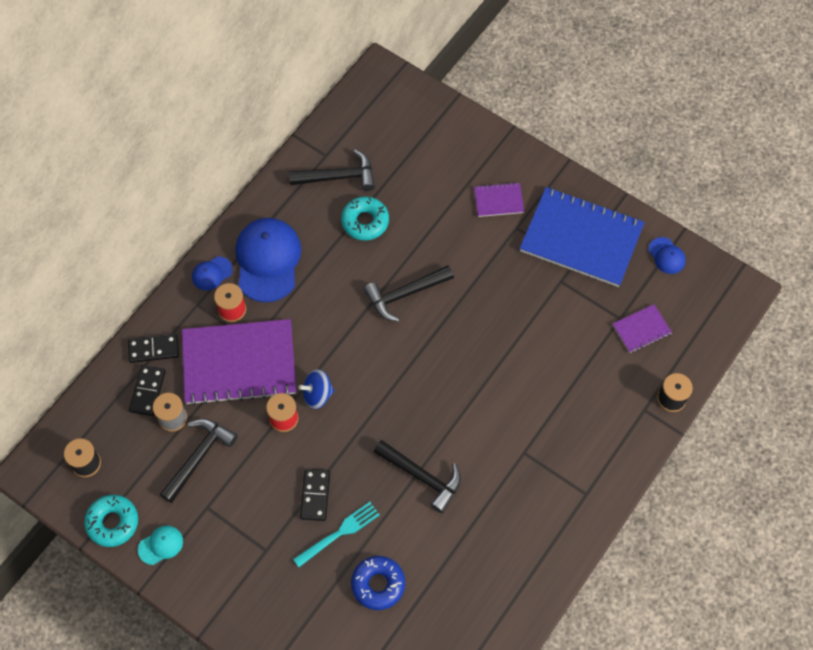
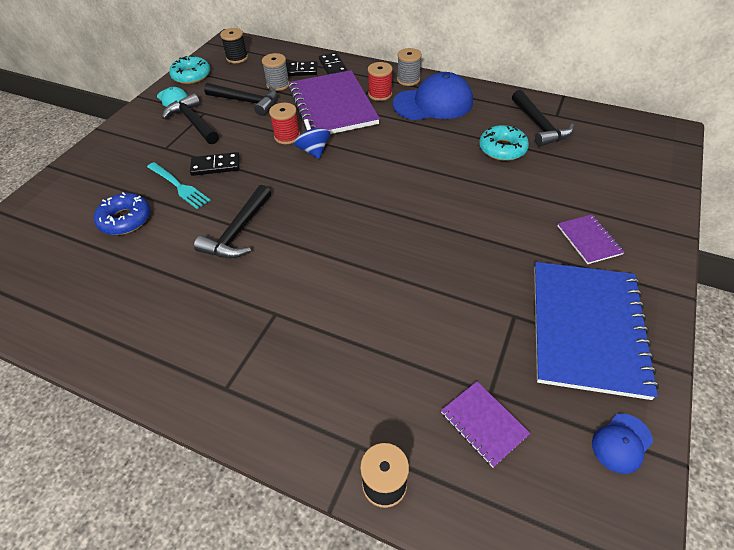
camera: 80 degrees right, 15 degrees down
(212, 273) = (408, 80): blue cap -> grey spool
(404, 294) = (436, 187): black hammer -> black hammer (193, 122)

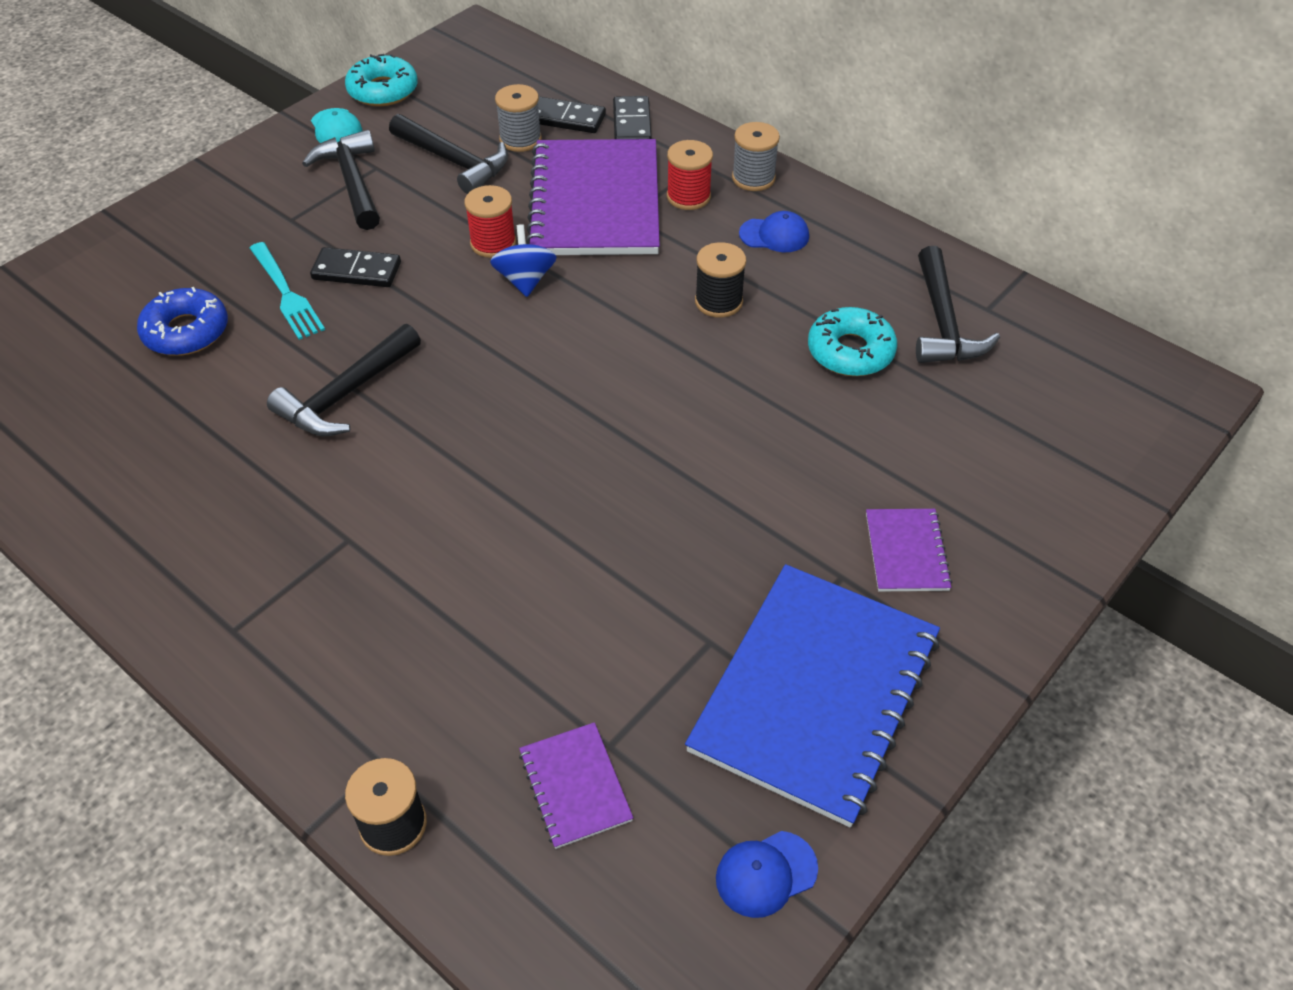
camera: 15 degrees right, 0 degrees up
(237, 58) = (473, 70): black spool -> black spool (718, 301)
(433, 103) = (774, 235): blue cap -> blue cap, size x0.46

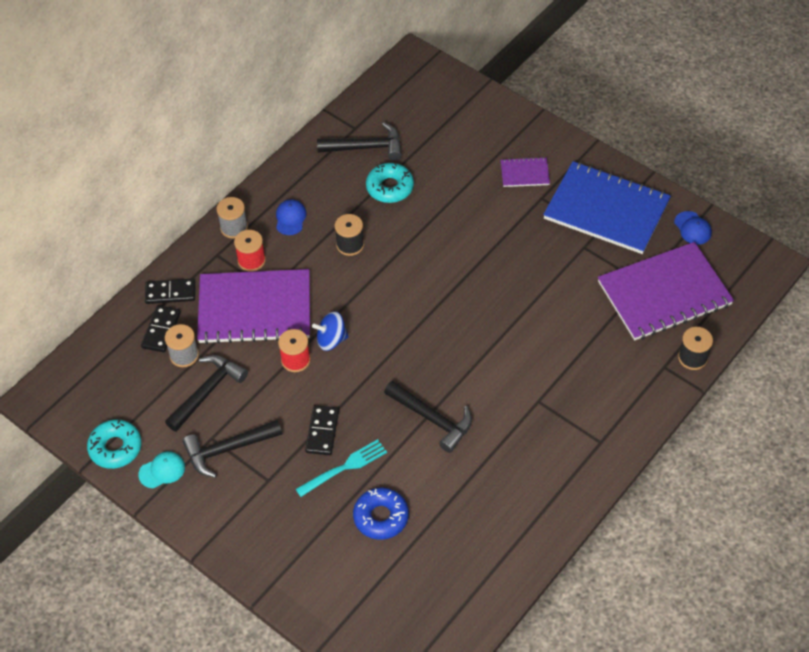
camera: 90 degrees left, 5 degrees up
(575, 786) = (664, 293): purple notebook -> purple notebook, size x2.24

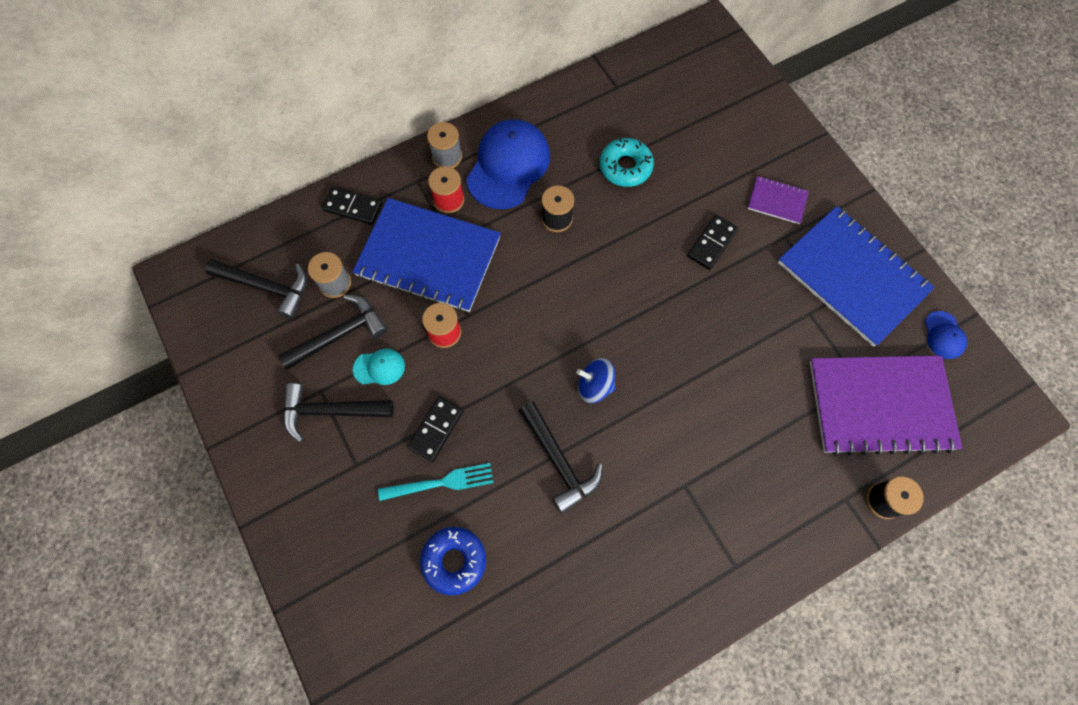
camera: 20 degrees right, 15 degrees up
(115, 448) = (221, 364): turquoise donut -> none
(161, 330) = (325, 246): black domino -> black domino (711, 243)
(162, 470) = (255, 409): turquoise cap -> turquoise cap (379, 367)
(255, 309) = (428, 256): purple notebook -> blue notebook
(290, 218) = (508, 166): blue cap -> blue cap, size x2.15
(331, 340) = (491, 323): blue spinning top -> blue spinning top (595, 386)
(366, 147) = (619, 113): black hammer -> black hammer (267, 287)

